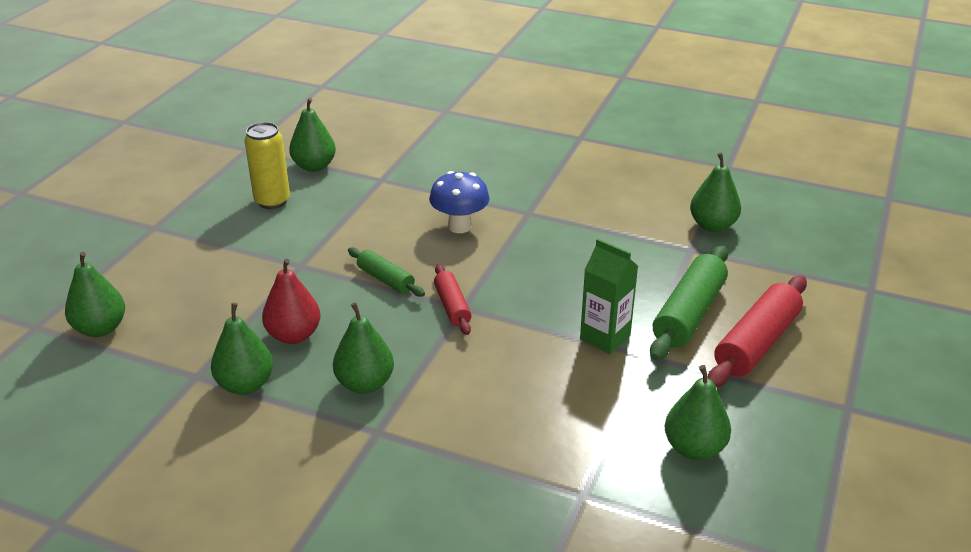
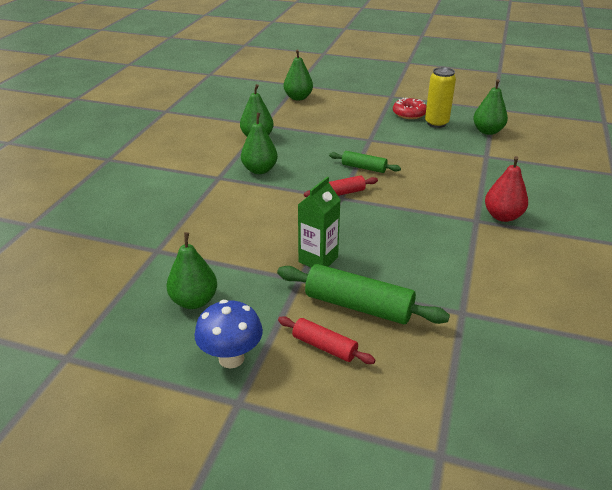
camera: 85 degrees right, 0 degrees up
(228, 219) = (409, 114): none -> red donut
(294, 335) = (301, 145): red pear -> red pear (502, 216)
(385, 279) = (364, 168): green rolling pin -> green rolling pin turned 75 degrees clockwise
(459, 226) = (440, 190): blue mushroom -> blue mushroom (231, 358)
(712, 225) = (512, 330): green pear -> none
(756, 343) = (324, 346): red rolling pin -> red rolling pin, size x0.58

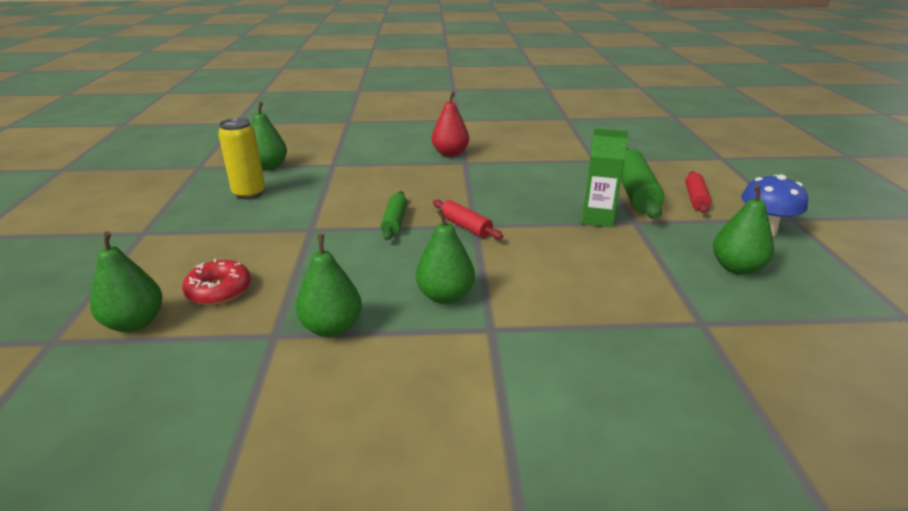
camera: 110 degrees left, 5 degrees down
(409, 114) = (217, 212): red donut -> red donut (219, 290)

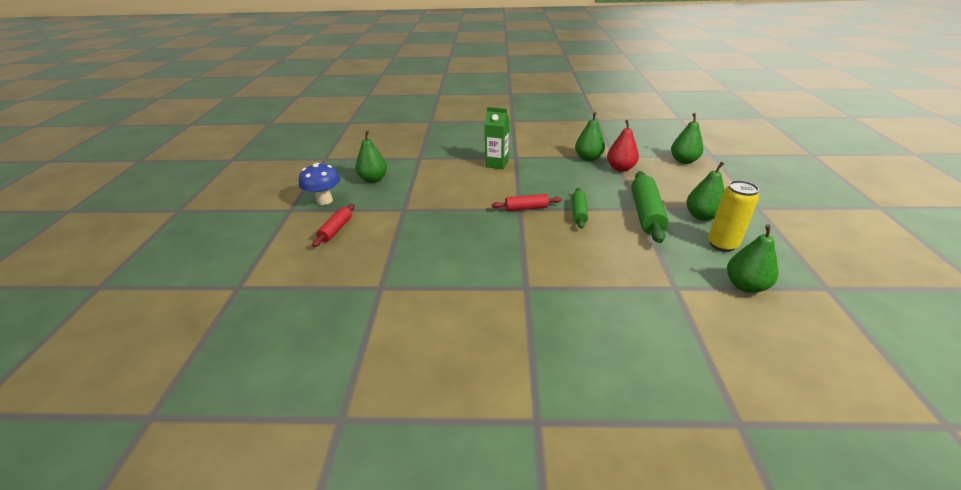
camera: 175 degrees left, 5 degrees up
(219, 290) = (659, 173): red donut -> none
(445, 296) = (537, 169): green pear -> green pear (701, 216)
(450, 154) = (544, 306): red pear -> red pear (620, 168)
(465, 226) = (526, 208): red rolling pin -> red rolling pin turned 60 degrees counterclockwise
(597, 218) = (429, 212): green carton -> green carton (496, 164)
(635, 193) = (379, 237): green rolling pin -> green rolling pin (646, 213)

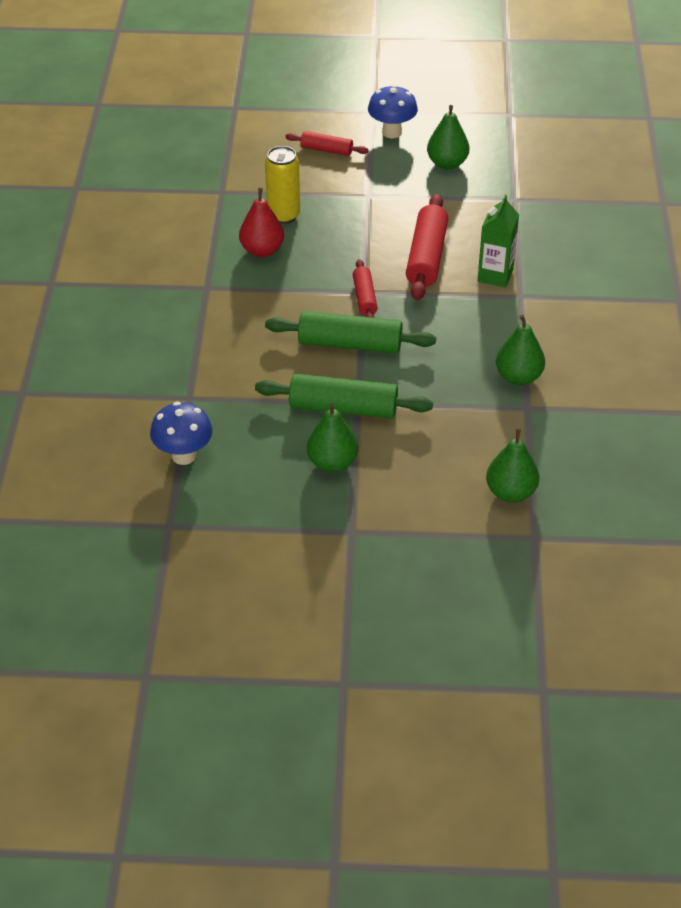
camera: 90 degrees right, 10 degrees up
(479, 186) = (427, 257): none -> red rolling pin
(579, 212) = (350, 344): green rolling pin -> green rolling pin, size x1.74
(620, 168) = (481, 408): red pear -> red pear (262, 250)
(722, 244) = (264, 462): yellow can -> yellow can (283, 216)
(745, 285) = (184, 456): green pear -> blue mushroom

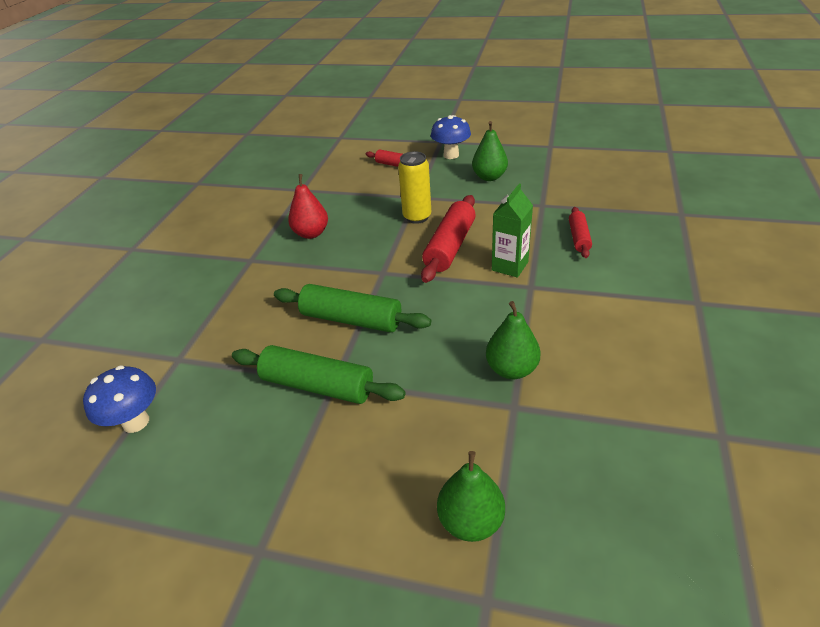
camera: 15 degrees right, 5 degrees down
(283, 216) = (341, 208): yellow can -> yellow can (417, 217)
(332, 463) = (279, 450): green pear -> none
(365, 298) = (382, 278): red rolling pin -> red rolling pin (579, 238)

